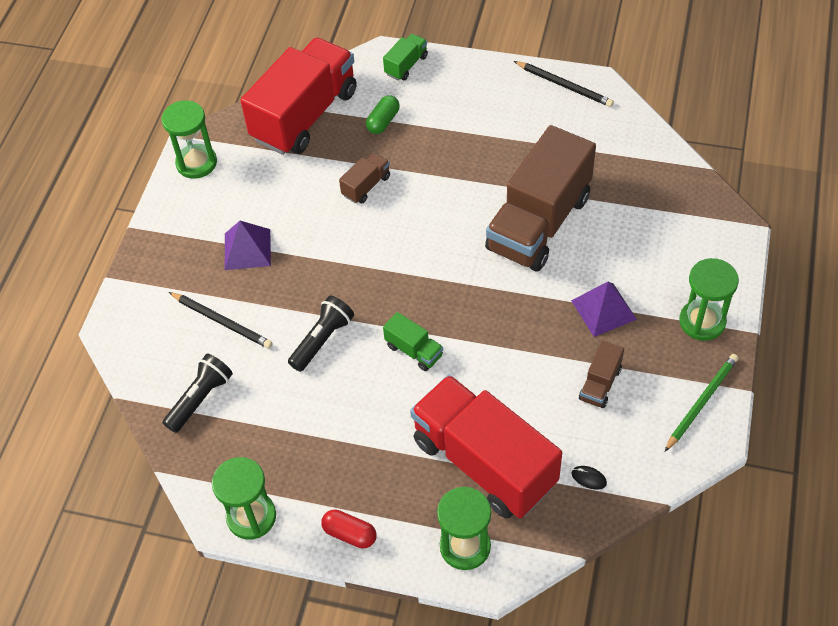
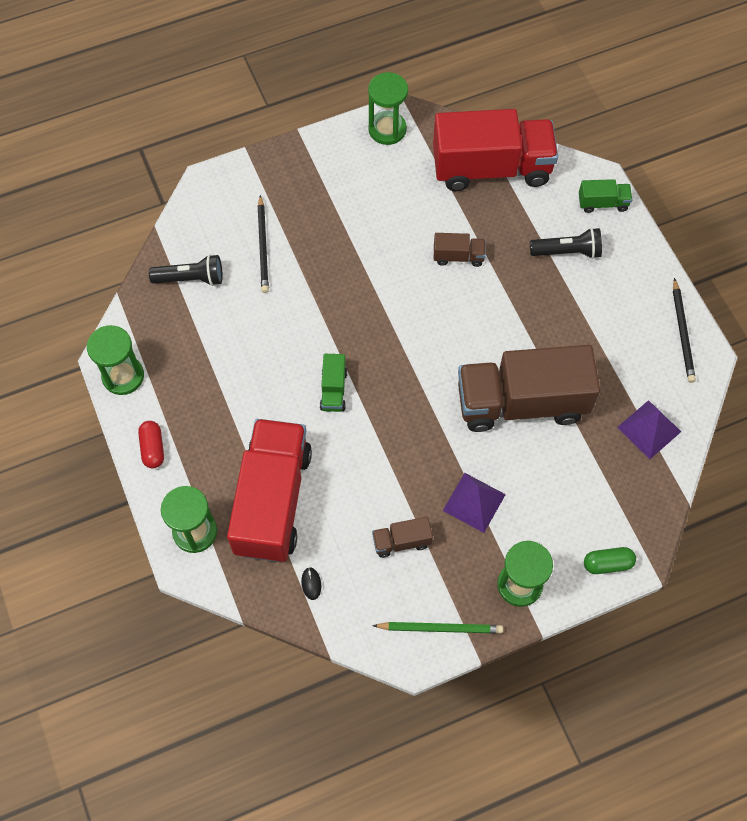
camera: 50 degrees right, 10 degrees up
(247, 249) = (337, 218): purple pyramid -> purple pyramid (649, 429)
(322, 340) = (296, 322): black flashlight -> black flashlight (567, 251)
(383, 121) = (531, 225): green capsule -> green capsule (607, 564)

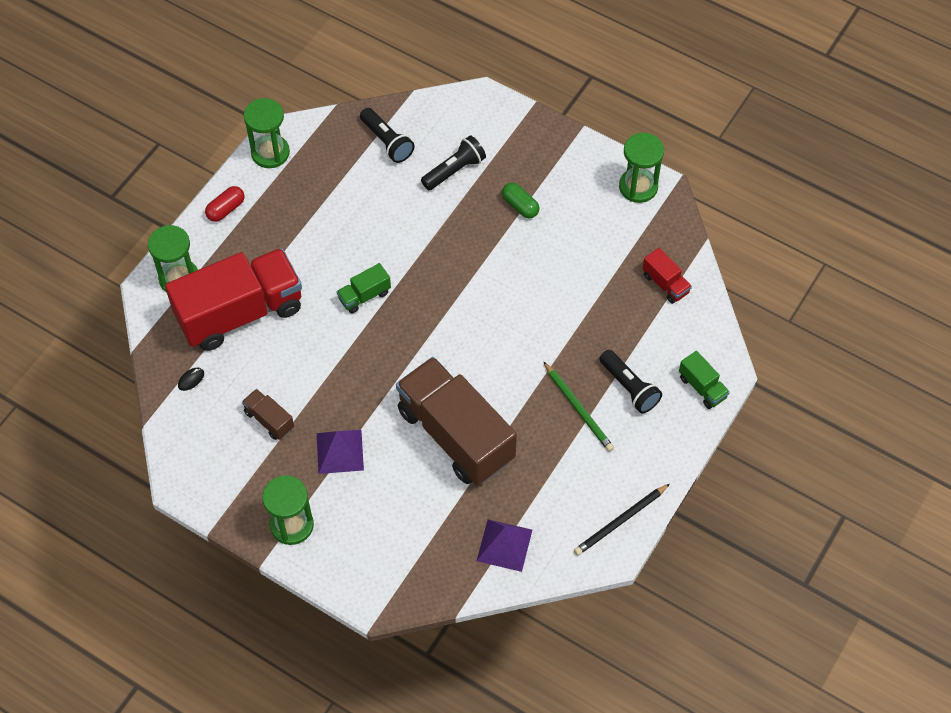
camera: 55 degrees right, 5 degrees down
(263, 246) = (454, 170): black pencil -> black flashlight
(440, 628) = (215, 489): green pencil -> green pencil (578, 408)
(458, 256) = (557, 310): brown truck -> none
(491, 168) = (665, 284): red truck -> red truck, size x0.42
(607, 564) = (356, 580): green capsule -> green capsule (520, 206)

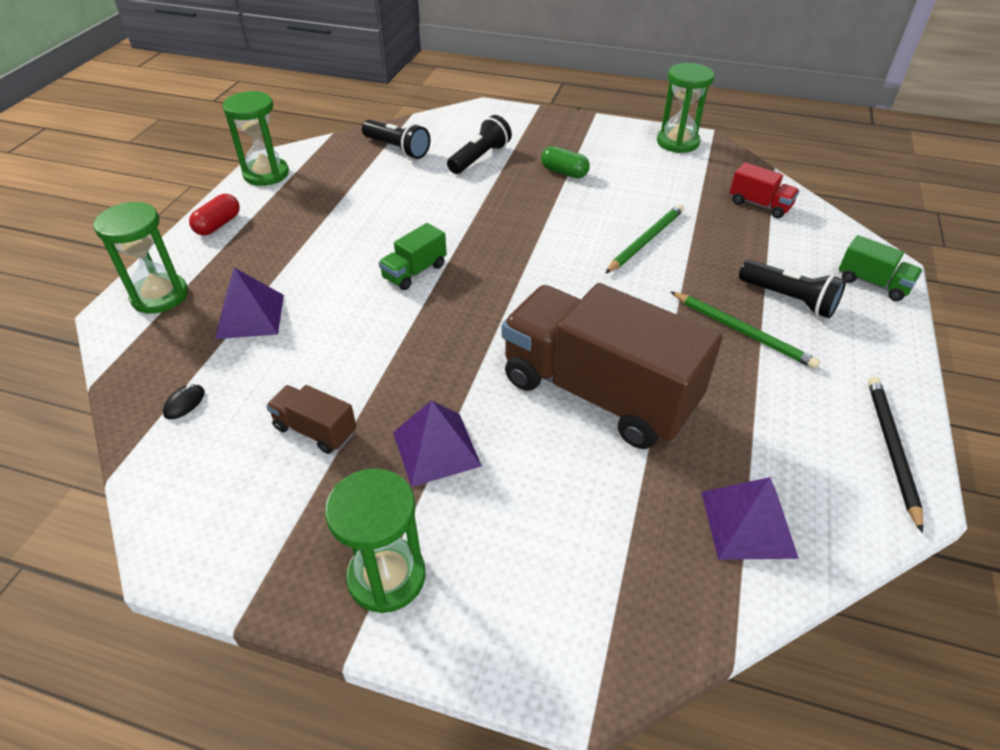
camera: 15 degrees left, 15 degrees down
(240, 313) = (250, 316): red truck -> purple pyramid
(551, 303) = (645, 241): none -> green pencil
(621, 521) = (891, 450): black pencil -> black pencil turned 150 degrees clockwise

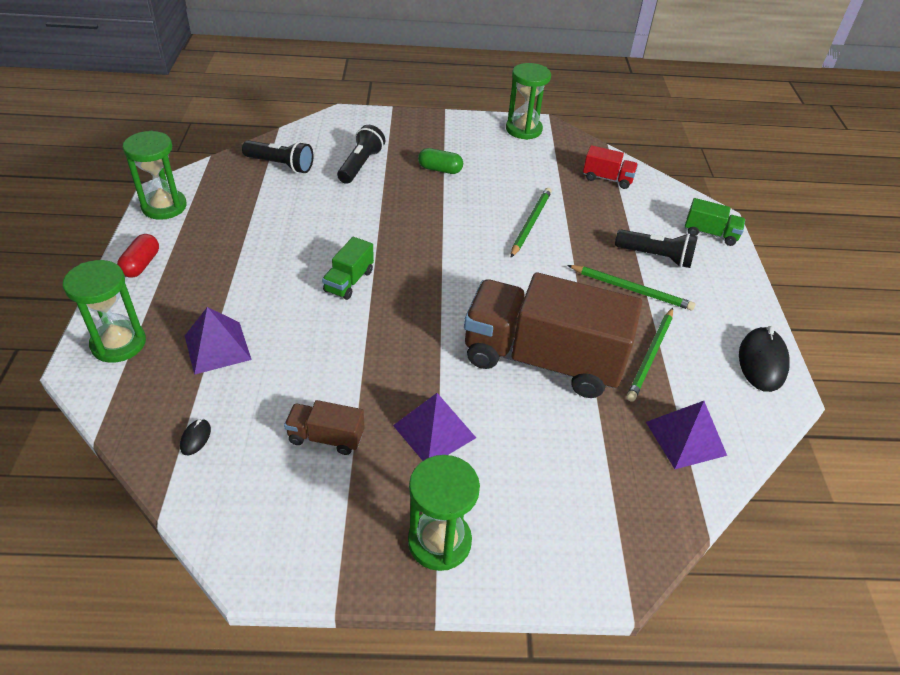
camera: 20 degrees left, 0 degrees up
(738, 413) = (651, 355): none -> green pencil
(891, 450) = (762, 362): black pencil -> black mouse

